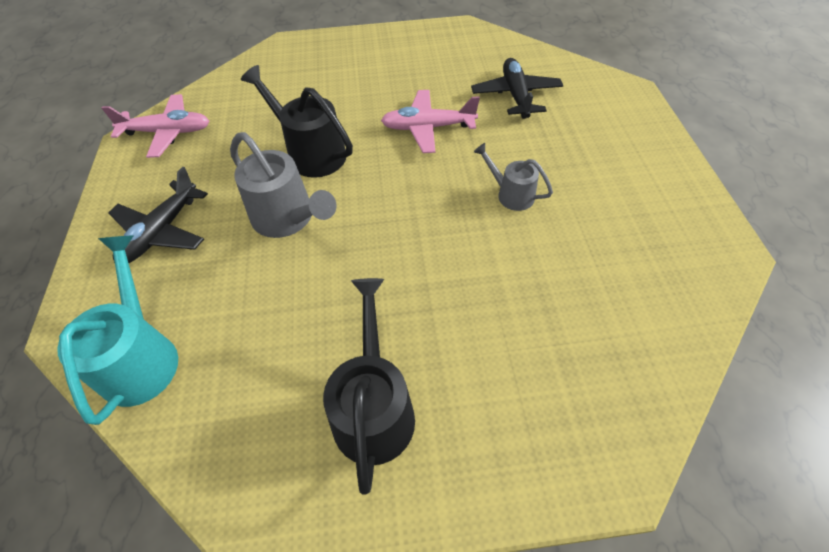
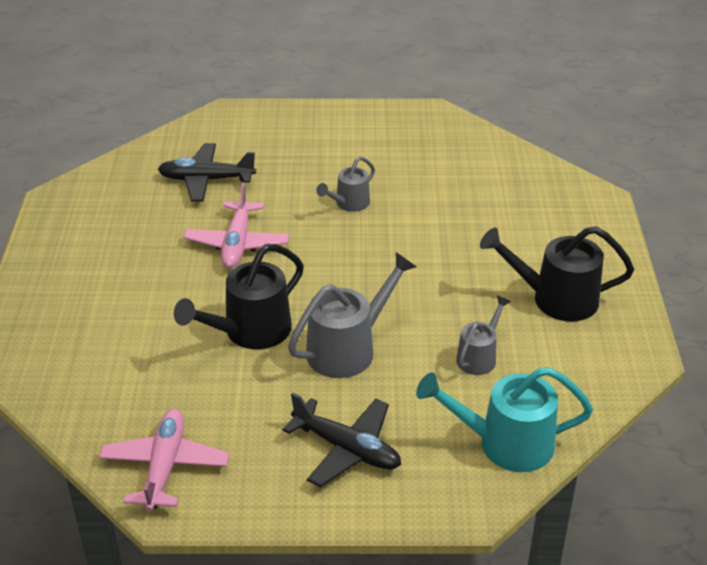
camera: 85 degrees left, 15 degrees down
(272, 327) = (479, 356): none -> grey watering can

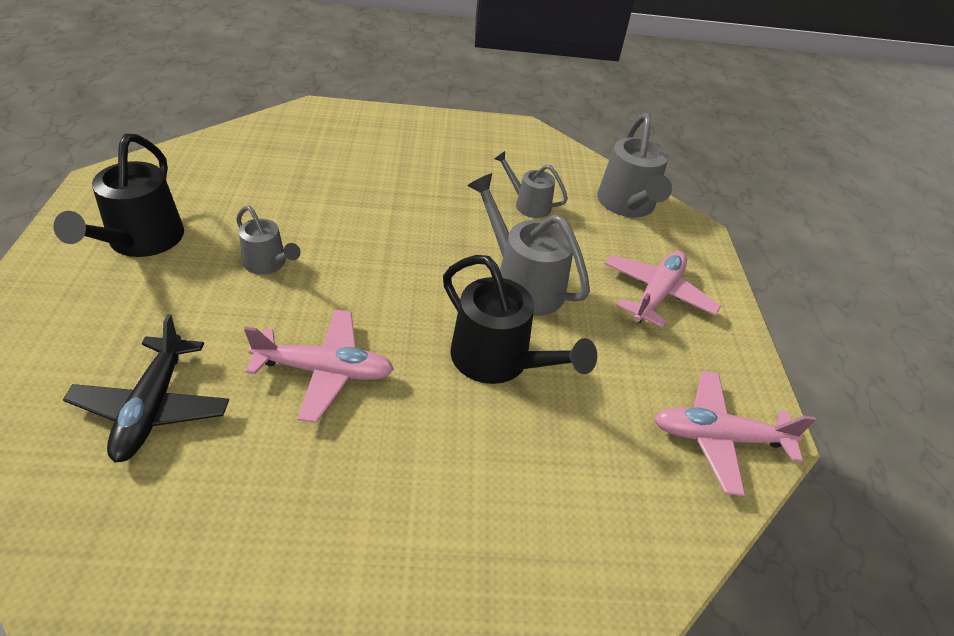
camera: 95 degrees left, 5 degrees up
(347, 449) = (656, 294): black plane -> pink plane
(504, 443) = (627, 205): turquoise watering can -> grey watering can
(555, 299) = (452, 154): black watering can -> black watering can (141, 242)

